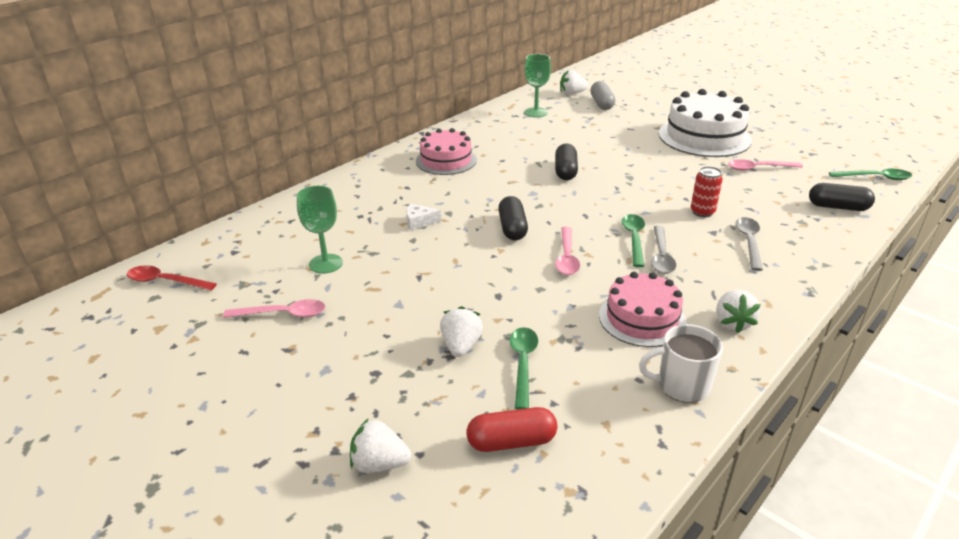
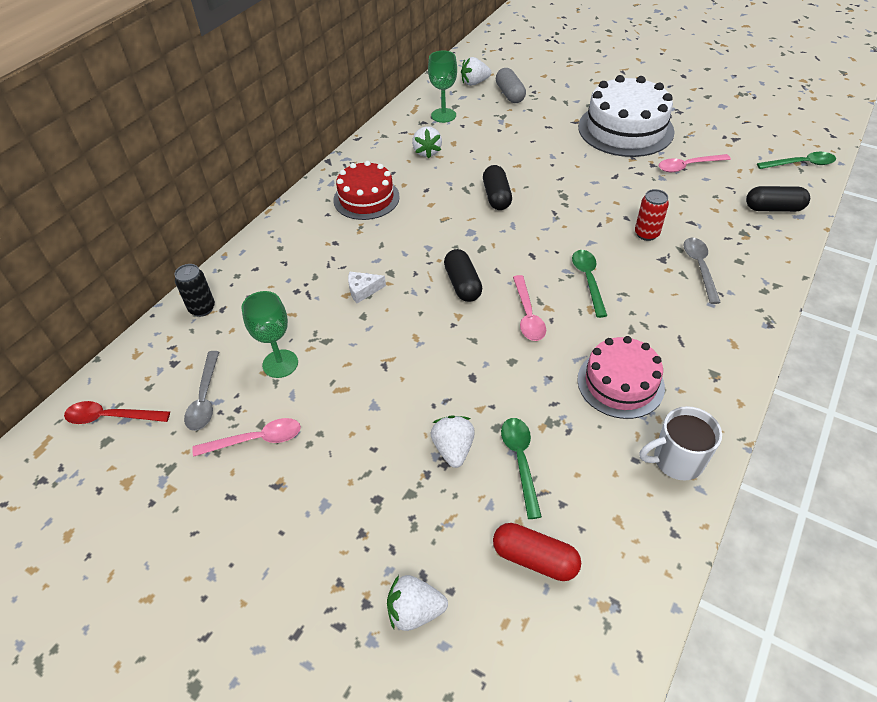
camera: 10 degrees left, 15 degrees up
(274, 218) = (202, 308): none -> black can
(446, 160) = (366, 198): pink cake -> red cake
(511, 441) = (535, 558): red capsule -> red capsule turned 45 degrees clockwise
(661, 256) = (620, 299): grey spoon -> grey spoon (205, 398)
(732, 322) = (706, 373): white strawberry -> white strawberry (427, 152)

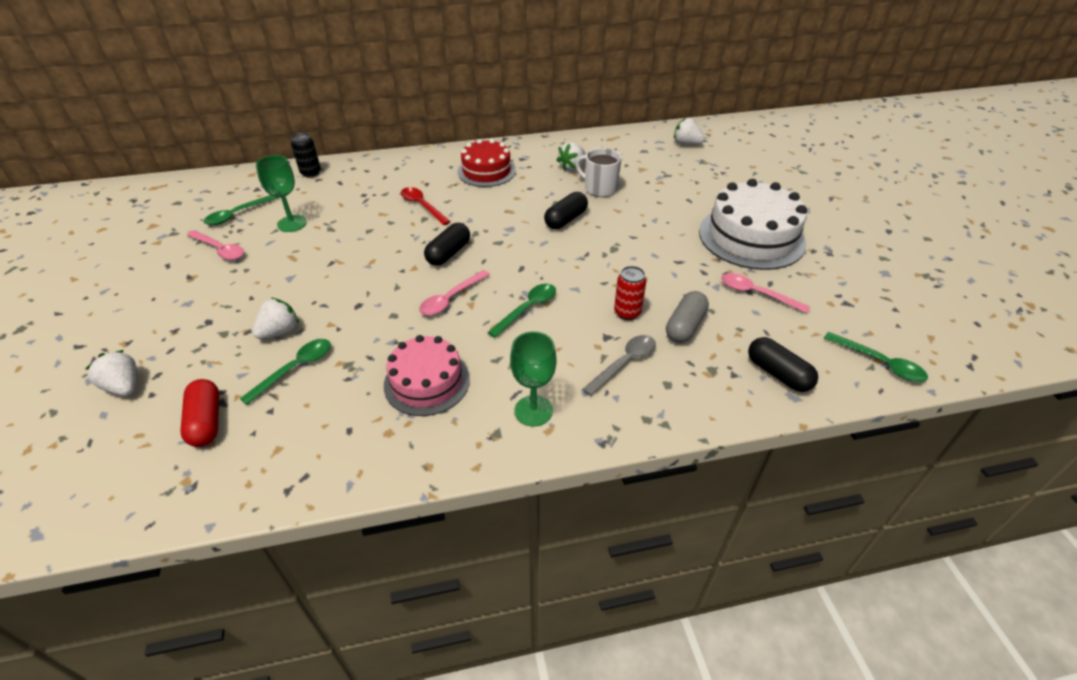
camera: 45 degrees right, 5 degrees down
(111, 417) = (196, 194): red spoon -> red spoon (422, 206)
(205, 398) = (237, 214): grey spoon -> green spoon
(363, 290) = (393, 217): white cheese -> none
(443, 115) = (624, 152): green goblet -> green goblet (533, 411)
(510, 94) = (699, 164): grey capsule -> grey capsule (685, 326)
(676, 460) = (369, 455): white mug -> white mug (599, 189)

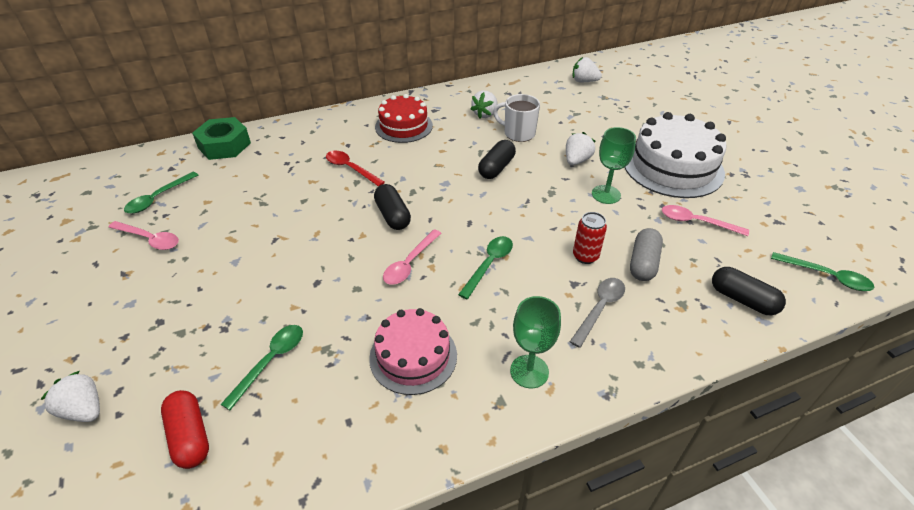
camera: 10 degrees left, 0 degrees up
(280, 331) = (242, 322): white strawberry -> white strawberry (576, 160)
(292, 223) = (220, 202): green goblet -> green goblet (606, 194)
(311, 173) = (224, 145): black can -> green nut
(448, 253) = (392, 215): black capsule -> black capsule turned 45 degrees counterclockwise

